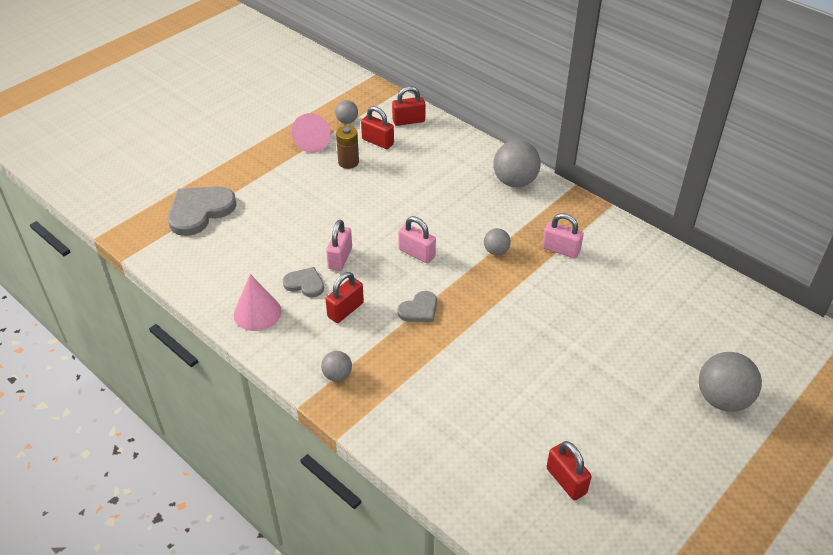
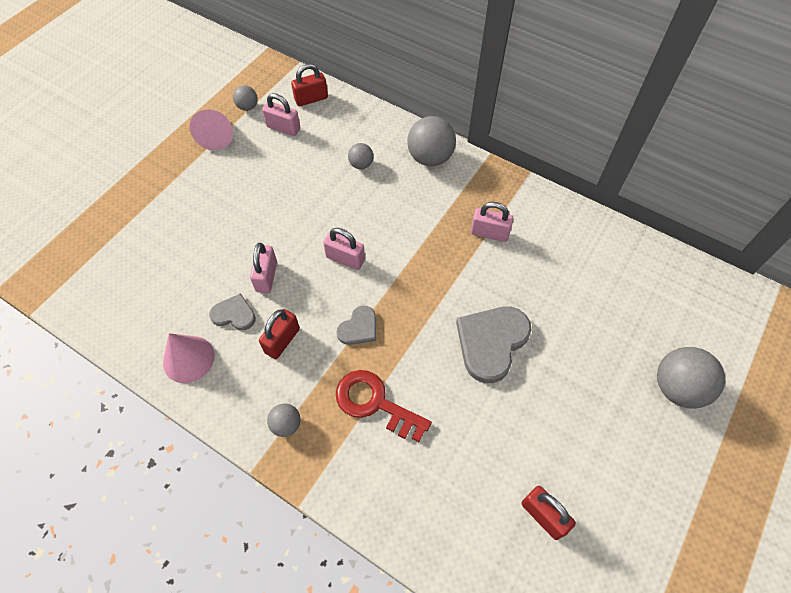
camera: 10 degrees left, 15 degrees up
(200, 211) = (107, 239): grey heart -> grey heart (491, 342)
(348, 162) = (257, 157): brown battery -> none
(378, 142) = (283, 128): red padlock -> pink padlock
(423, 370) = (375, 403): none -> red key
(496, 251) = (425, 244): grey ball -> grey ball (361, 164)

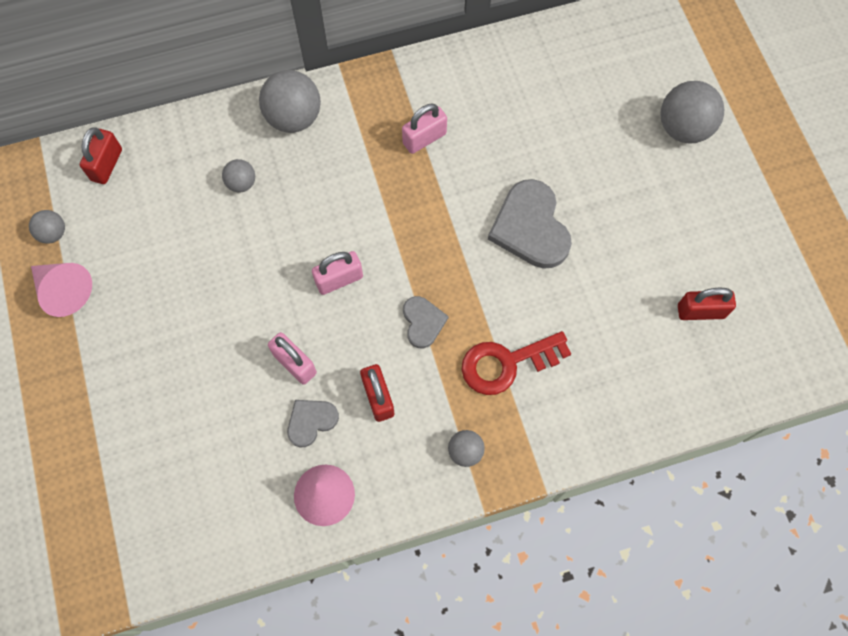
camera: 50 degrees left, 10 degrees up
(283, 128) = (120, 219): pink padlock -> none

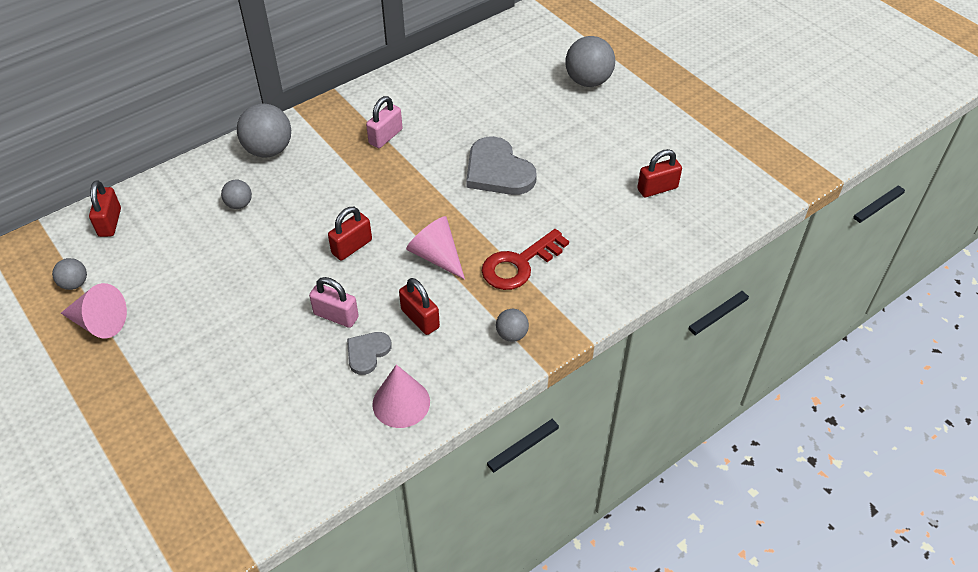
camera: 20 degrees left, 20 degrees down
(339, 279) = (352, 247): pink padlock -> red padlock
(423, 322) = (436, 256): grey heart -> pink cone

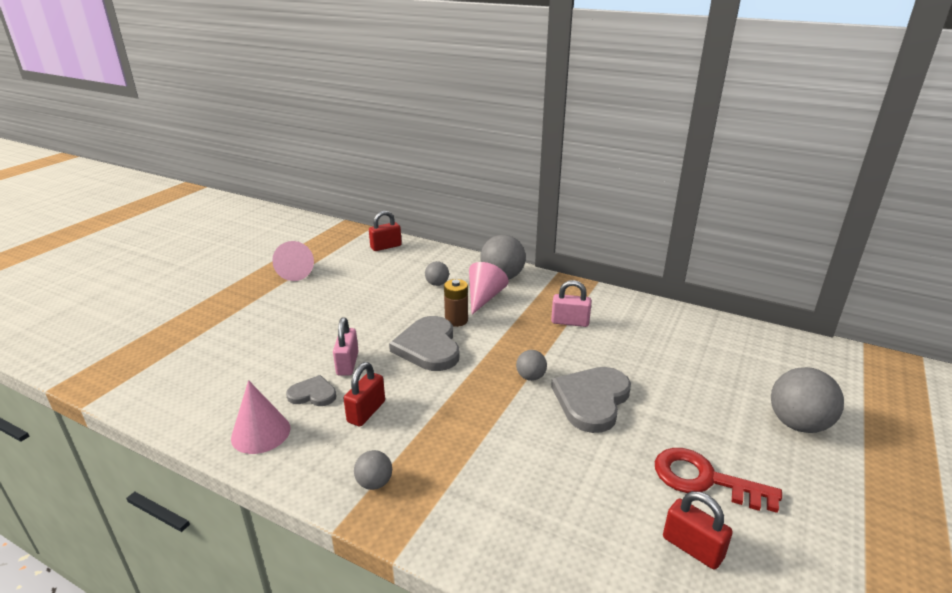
camera: 65 degrees right, 20 degrees down
(74, 284) = (326, 253): grey ball -> grey ball (530, 377)
(322, 212) = (456, 320): none -> brown battery
(352, 247) = (428, 347): red padlock -> grey heart
(436, 256) = (449, 397): pink cone -> pink cone (484, 297)
(519, 264) = (475, 457): red key -> red key (705, 480)

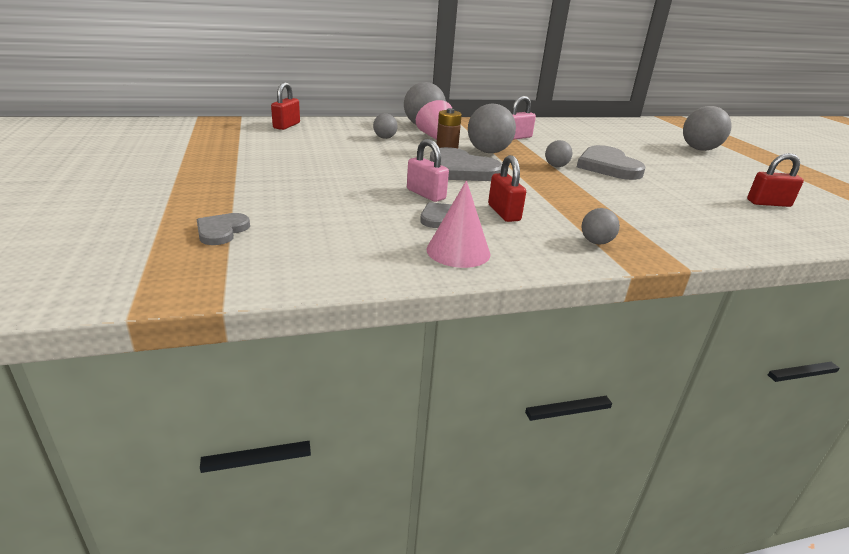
camera: 45 degrees left, 0 degrees up
(176, 344) = (221, 231): none -> grey heart
(296, 272) = (234, 155): pink cone -> none
(498, 332) = (488, 152): none -> grey ball
(705, 480) = (718, 179): red key -> none

